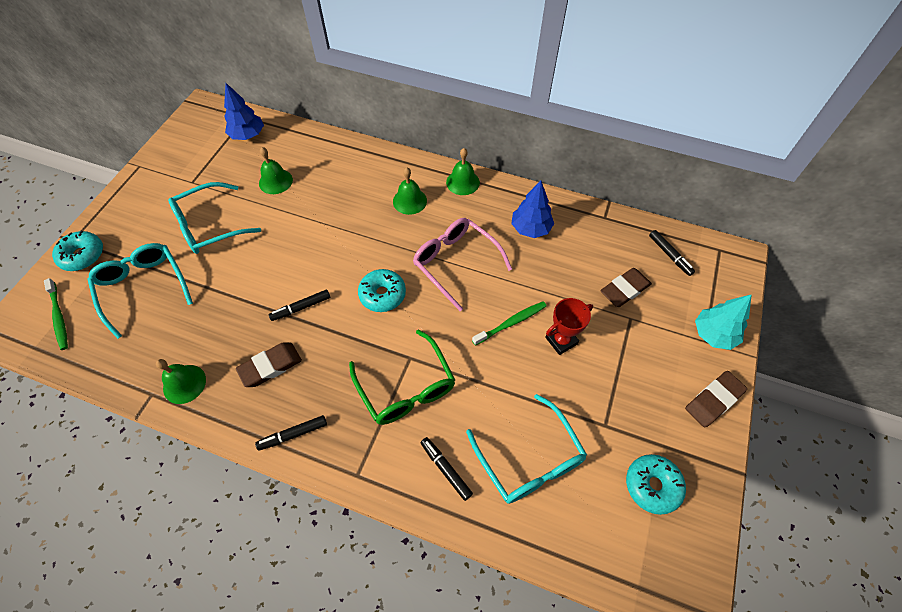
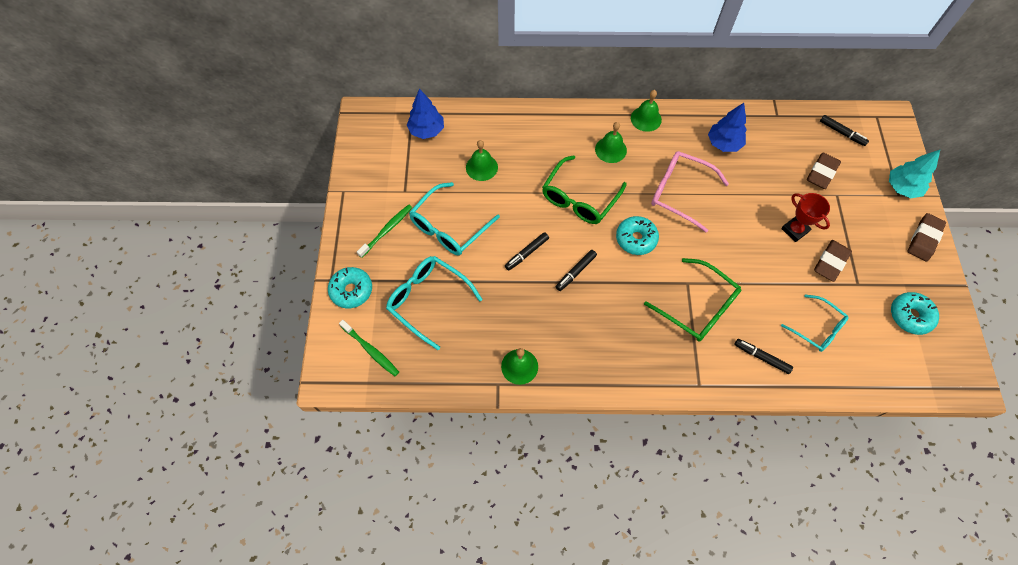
camera: 20 degrees left, 5 degrees up
(270, 366) = (581, 328): brown eraser -> brown eraser (830, 262)
(293, 434) = (632, 374): black marker -> black marker (527, 253)
(350, 237) = (579, 198): none -> green glasses
(511, 323) = (750, 228): green toothbrush -> green toothbrush (387, 230)
(529, 459) = (817, 328): turquoise glasses -> turquoise glasses, size x0.67
(561, 340) = (794, 230): red trophy -> red trophy turned 75 degrees counterclockwise

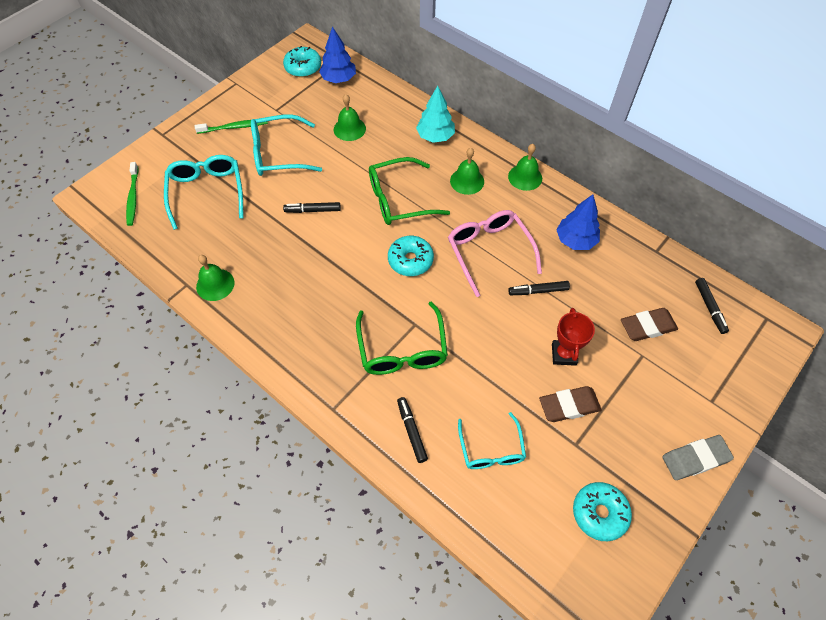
camera: 40 degrees right, 5 degrees down
(351, 290) = (166, 150): turquoise donut -> turquoise donut (303, 67)
(576, 272) = (334, 250): black marker -> black marker (538, 291)
(902, 188) = (723, 397): turquoise tree -> turquoise tree (435, 136)
(924, 239) = (695, 459): brown eraser -> grey eraser

